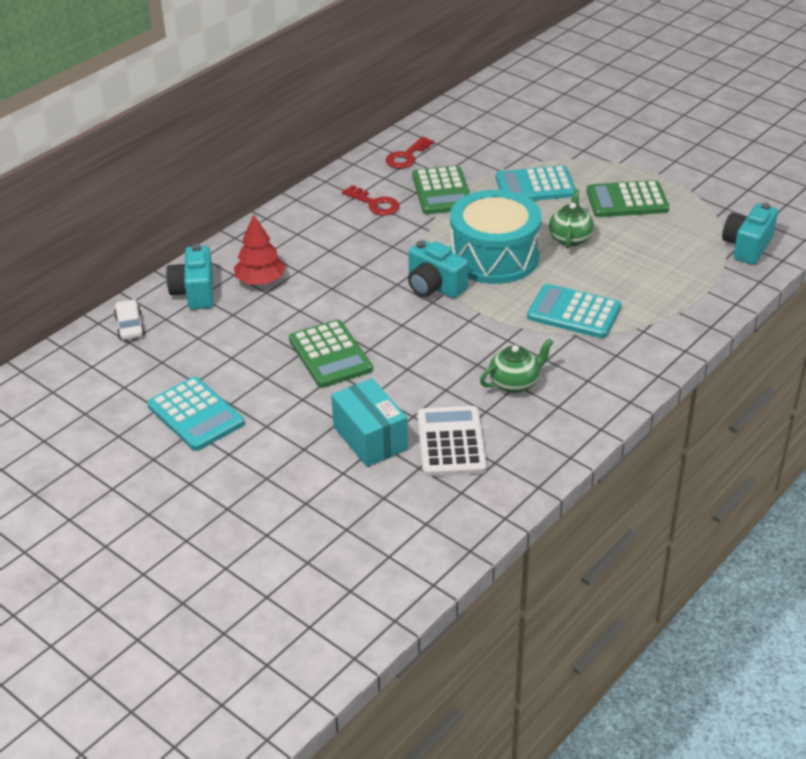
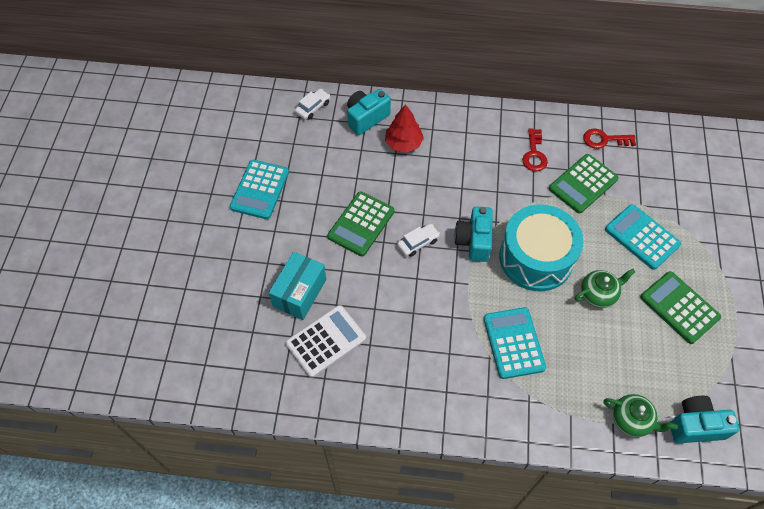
camera: 55 degrees right, 20 degrees up
(397, 324) = (418, 243): none -> white car
(515, 383) = (410, 347): green teapot -> green teapot (631, 420)

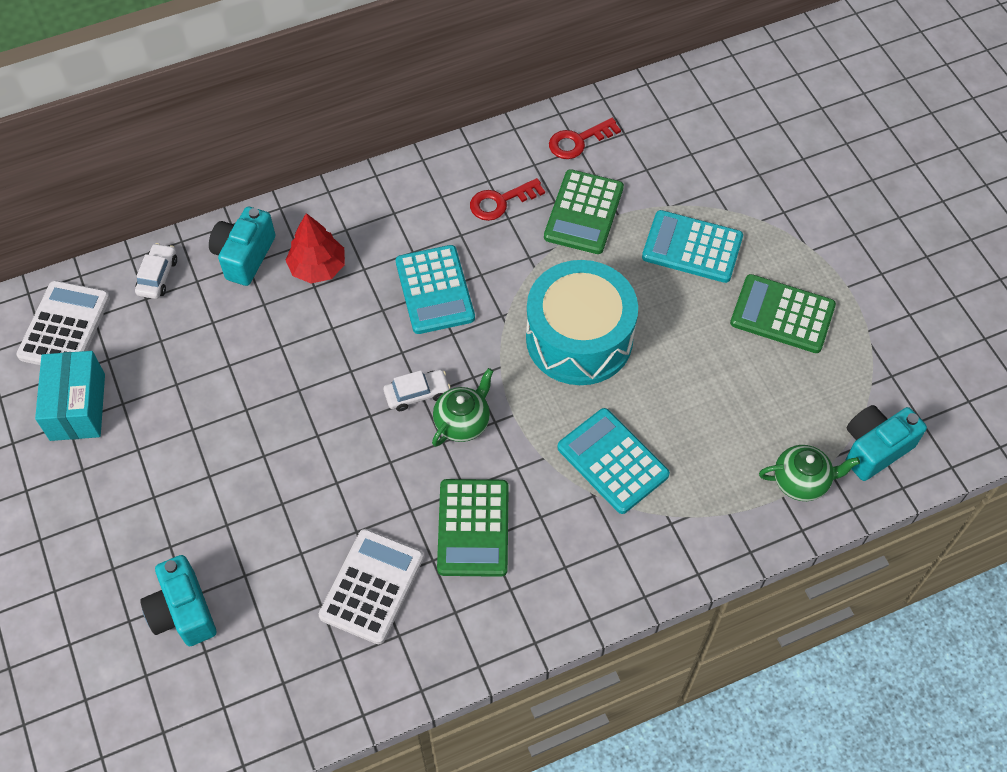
camera: 30 degrees left, 0 degrees up
(248, 112) = (65, 327): none -> white calculator
(260, 190) = (152, 429): turquoise calculator -> turquoise calculator (434, 290)
(299, 293) = (297, 541): turquoise box -> turquoise box (77, 407)
(361, 224) = (325, 406): green calculator -> green calculator (473, 528)
(418, 243) = (417, 394): white car -> white car turned 45 degrees clockwise
(474, 241) = (488, 355): turquoise camera -> turquoise camera (183, 612)
(534, 154) = (500, 202): red key -> red key turned 90 degrees clockwise
(598, 294) = (680, 346): green teapot -> green teapot (463, 422)

